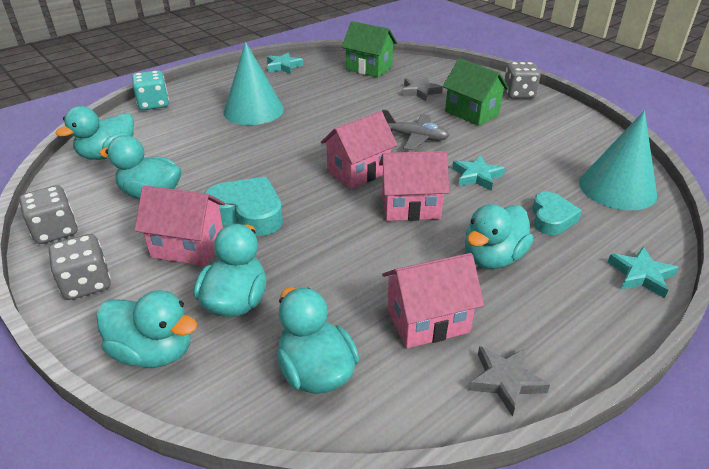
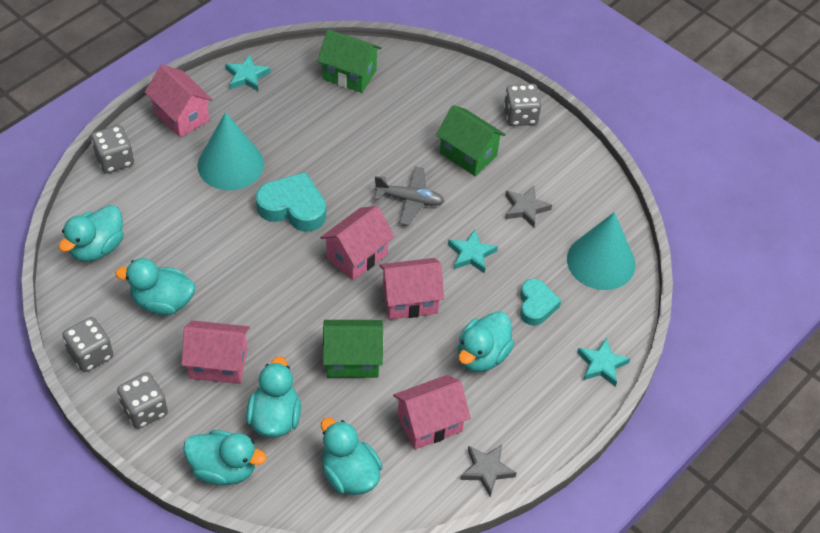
camera: 10 degrees left, 15 degrees up
(153, 104) = (115, 160): turquoise dice -> grey dice
(221, 83) = (181, 116): none -> pink house
(247, 213) = (261, 319): turquoise heart -> turquoise heart (293, 207)
(340, 253) = (352, 360): none -> green house
(420, 91) = (411, 118): grey star -> grey star (525, 208)

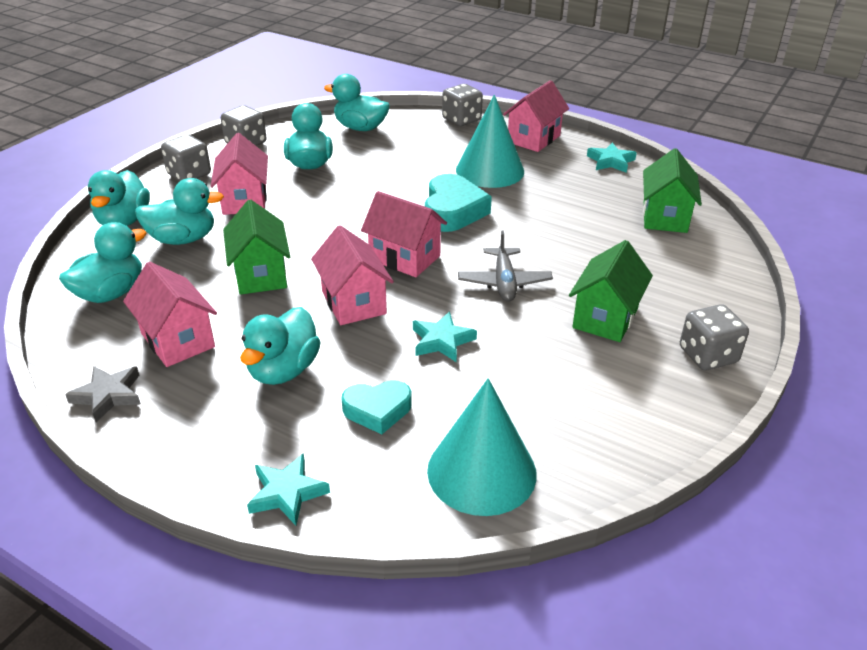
camera: 80 degrees right, 15 degrees down
(482, 355) = (283, 370): turquoise duck -> turquoise duck turned 90 degrees counterclockwise
(525, 208) = (543, 380): grey star -> none

